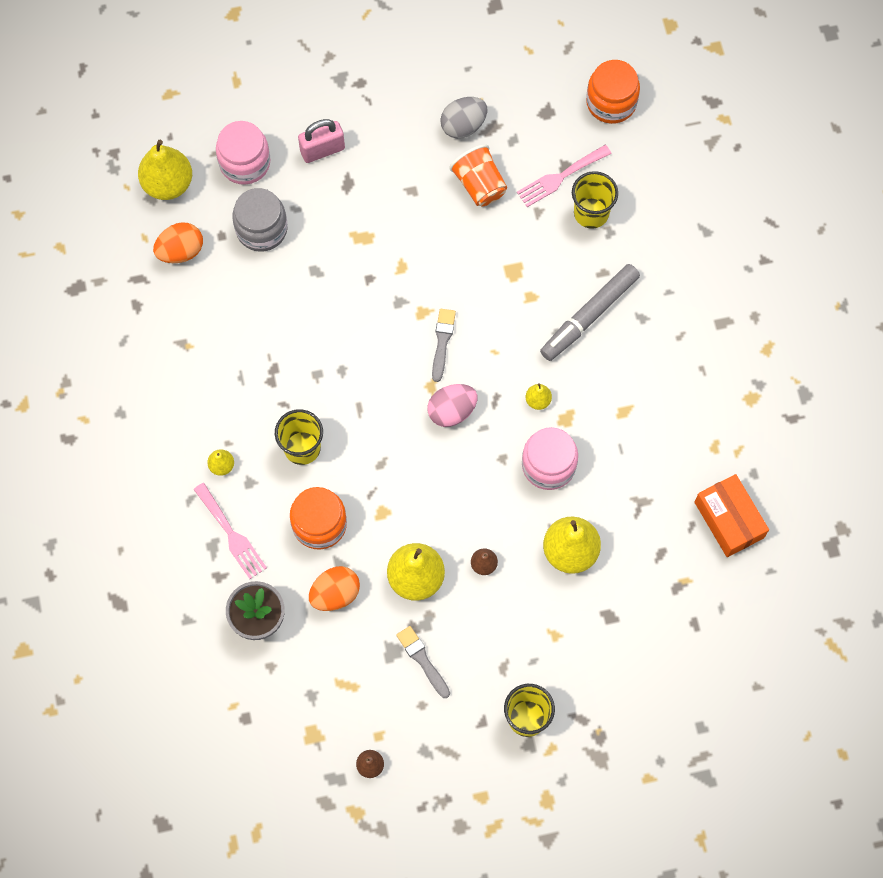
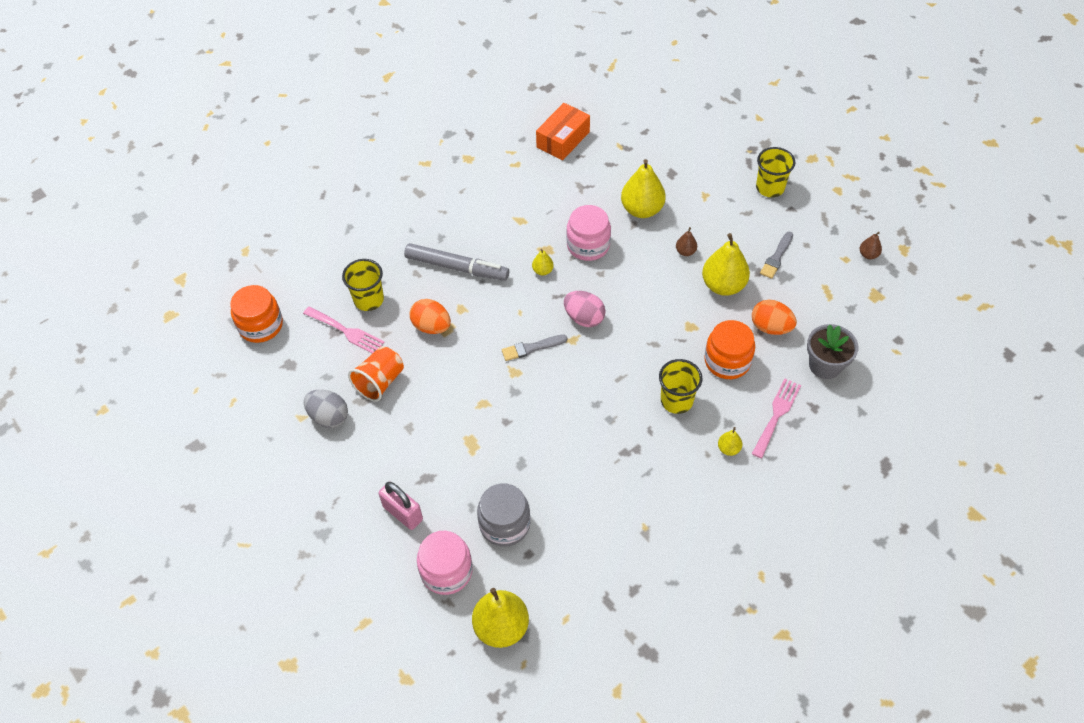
camera: 115 degrees left, 15 degrees down
(181, 251) = (562, 580): orange egg -> orange egg (431, 326)

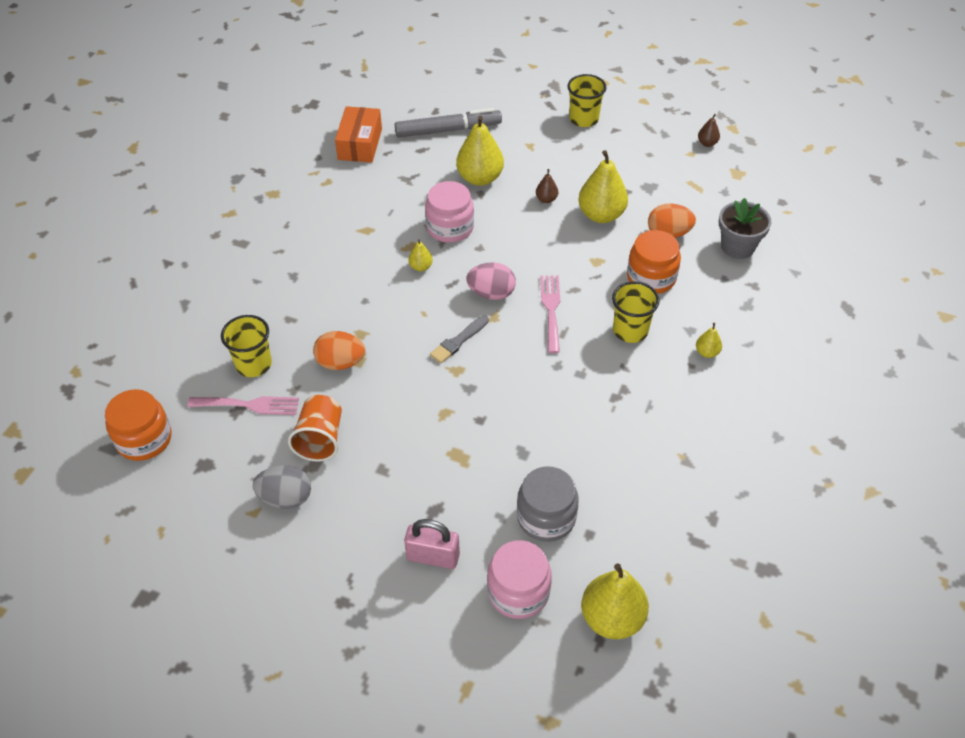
camera: 30 degrees left, 5 degrees down
(457, 267) = (329, 297): grey marker -> grey marker (448, 130)
(776, 257) = (631, 174): grey brush -> none
(777, 415) = (727, 305): pink fork -> pink fork (551, 309)

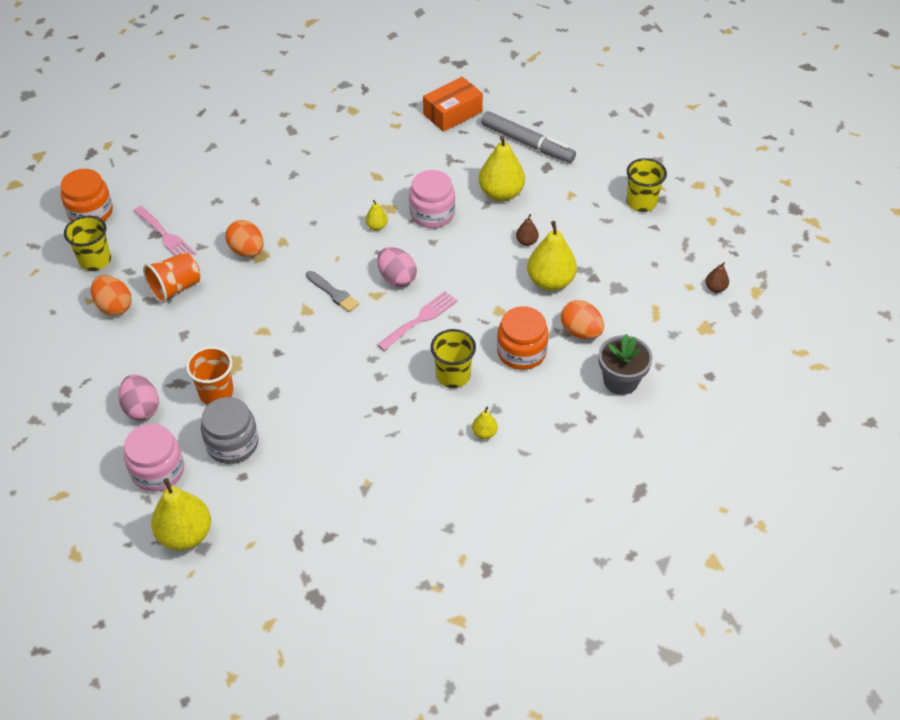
camera: 45 degrees right, 0 degrees up
(254, 364) = (199, 213): yellow cup -> yellow cup (95, 260)
(286, 498) = (114, 306): grey egg -> orange egg
(433, 557) = (142, 408): pink padlock -> pink egg
(458, 341) = (333, 293): grey brush -> grey brush turned 135 degrees counterclockwise
(477, 491) = (216, 393): none -> orange cup

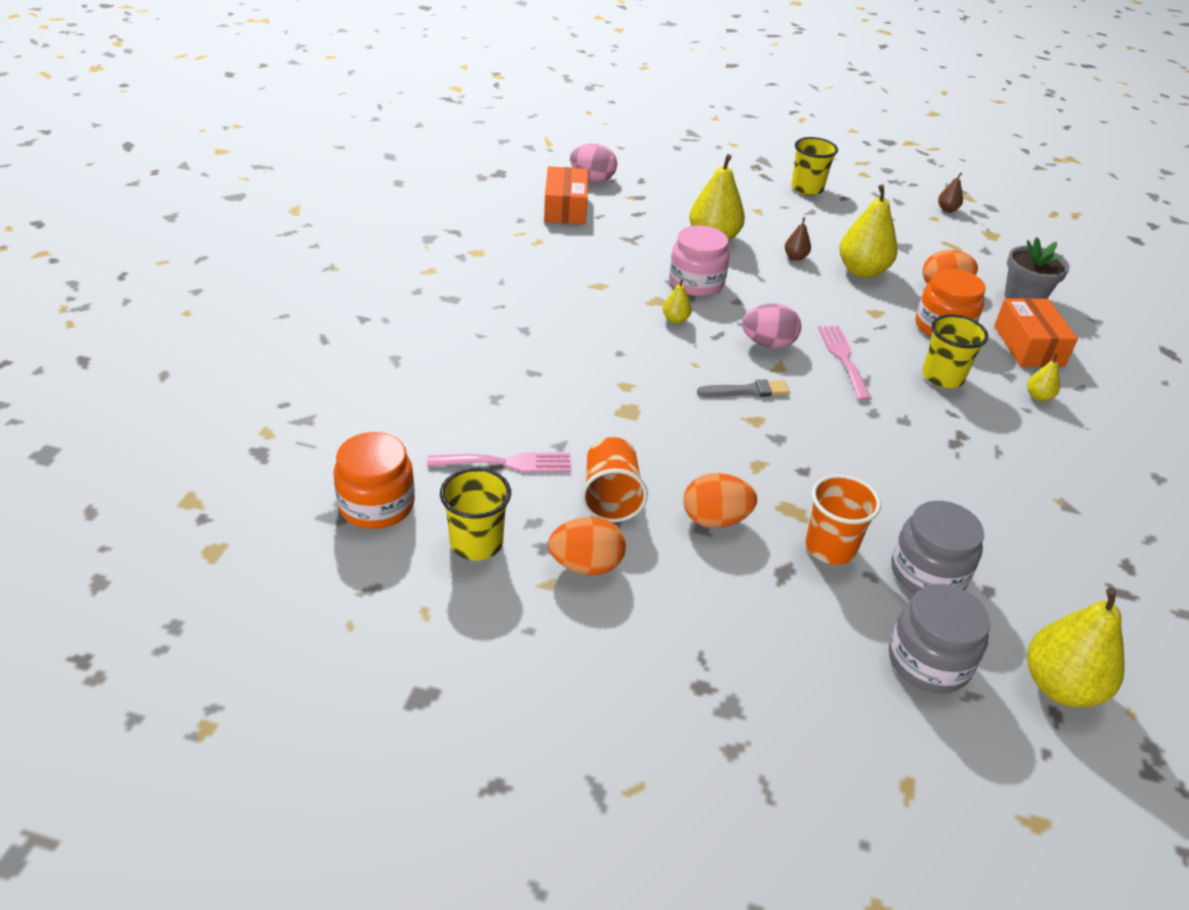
camera: 55 degrees left, 10 degrees down
(142, 408) = (802, 625): pink egg -> pink egg (592, 179)
(158, 470) = (928, 661): pink jar -> grey jar
(247, 251) = (611, 416): orange egg -> orange egg (715, 519)
(527, 143) = (661, 196): grey marker -> none
(550, 406) = (1028, 346): none -> orange box

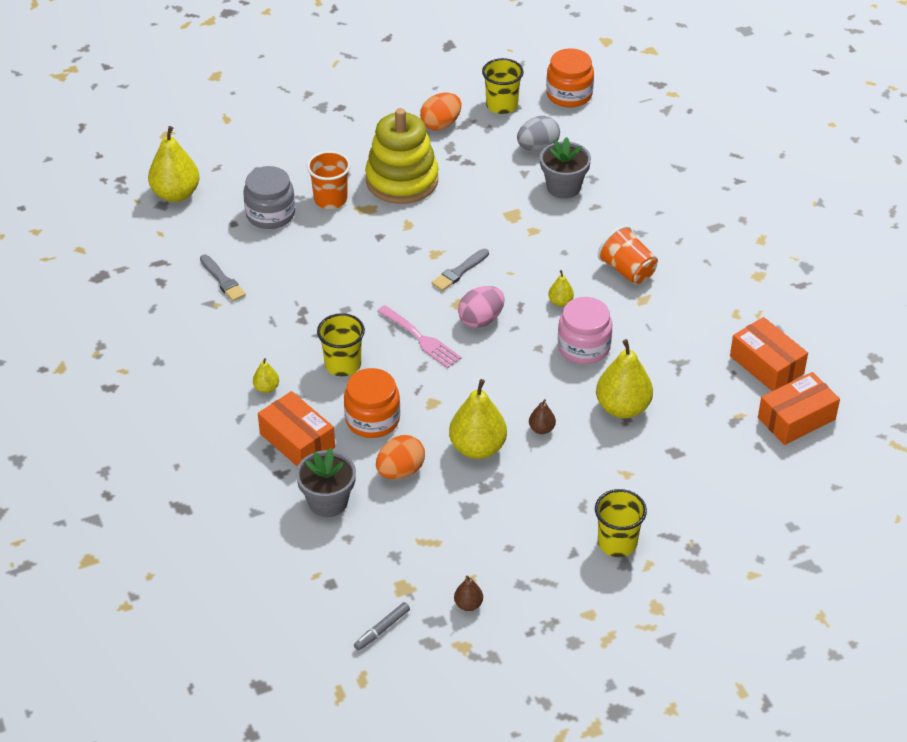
camera: 145 degrees right, 5 degrees up
(507, 463) = (537, 148): pink fork -> grey egg
(538, 407) = (563, 187): none -> grey flower pot
(592, 179) = (796, 418): pink egg -> orange box
(611, 497) = (465, 161): orange cup -> orange cup (627, 270)
(715, 519) = (402, 180): orange egg -> yellow stacking toy
(928, 661) = (245, 171): grey jar -> none
(1023, 225) = (382, 629): none -> grey marker
(1039, 524) = (222, 280): none -> grey brush

